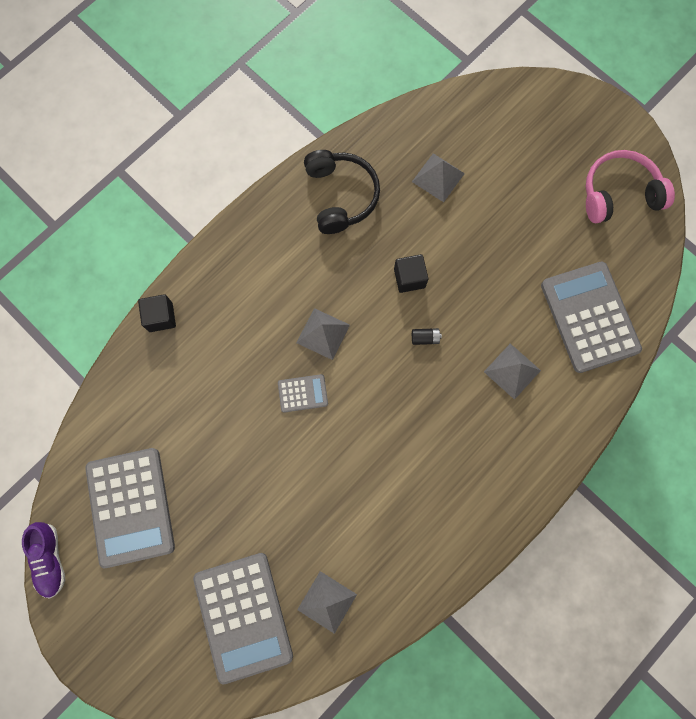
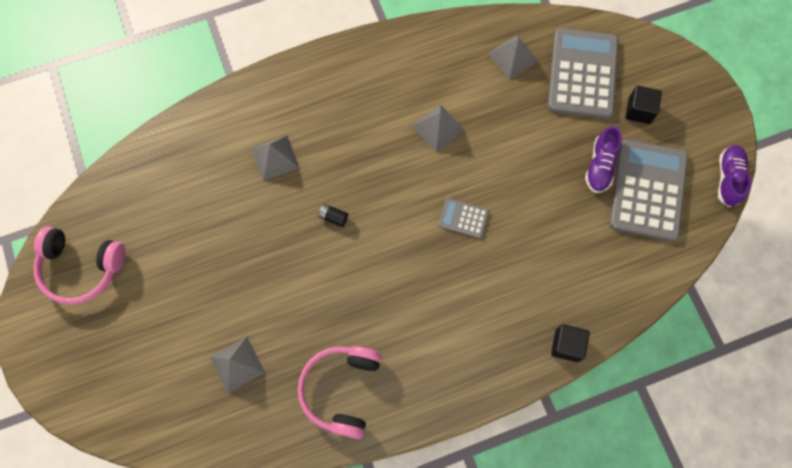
camera: 155 degrees left, 5 degrees down
(188, 512) = (600, 166): none -> purple shoe
(323, 333) = (421, 262): grey pyramid -> grey pyramid (438, 128)
(340, 196) = (341, 390): black headphones -> pink headphones
(409, 278) = (318, 277): black cube -> black cube (639, 111)
(589, 317) = (182, 172): grey calculator -> none

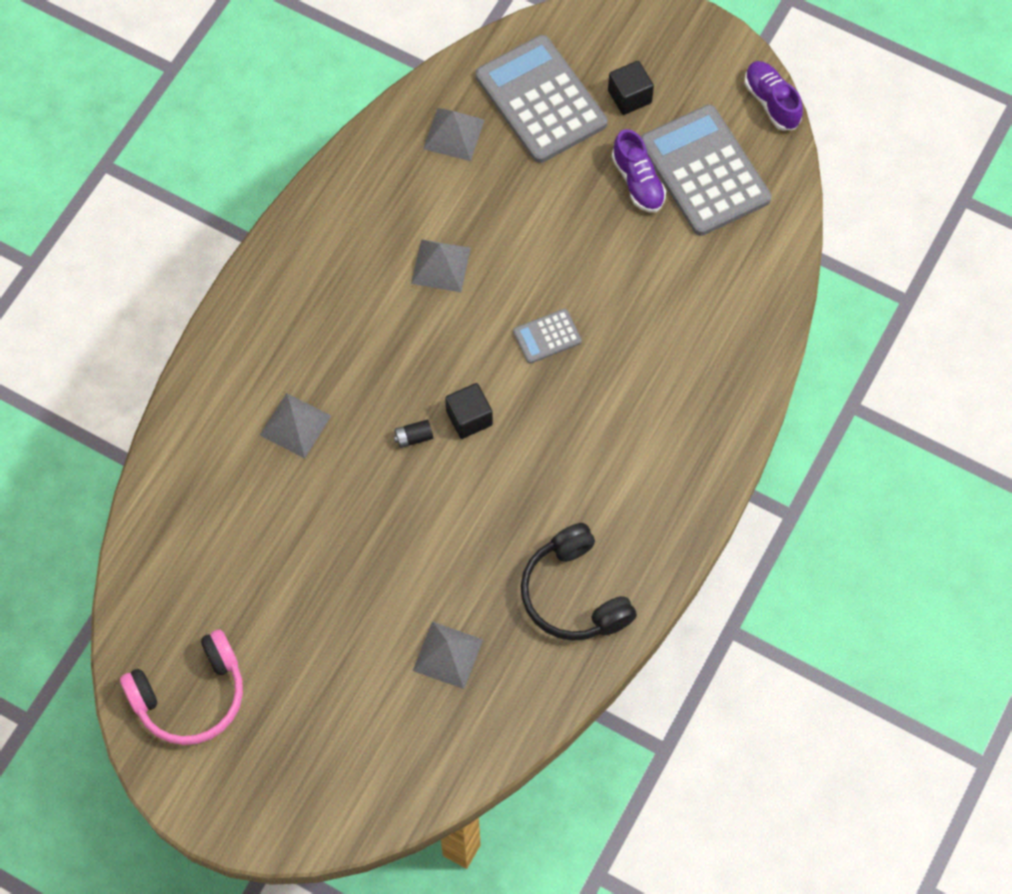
camera: 40 degrees left, 5 degrees down
(341, 390) = (574, 594): pink headphones -> black headphones
(567, 345) = (753, 380): black cube -> black cube (469, 418)

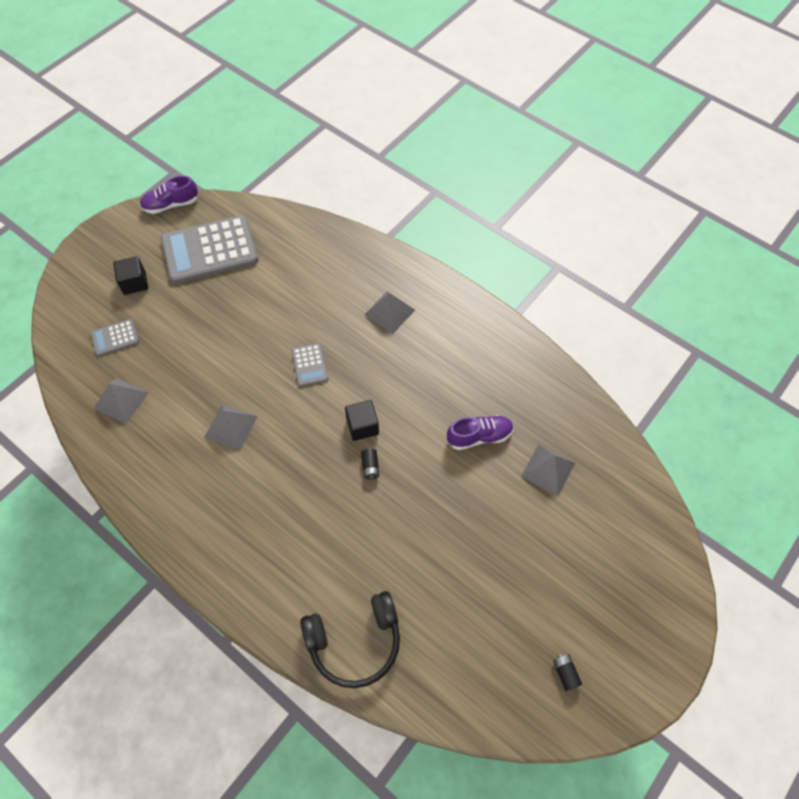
camera: 80 degrees left, 5 degrees down
(190, 695) = (565, 673): pink headphones -> black battery
(295, 425) = (341, 555): grey pyramid -> grey pyramid (389, 312)
(541, 100) = (115, 338): grey calculator -> grey calculator, size x0.46
(574, 594) = (511, 380): black headphones -> black headphones (355, 641)
(638, 182) = (204, 289): purple shoe -> purple shoe (479, 436)

